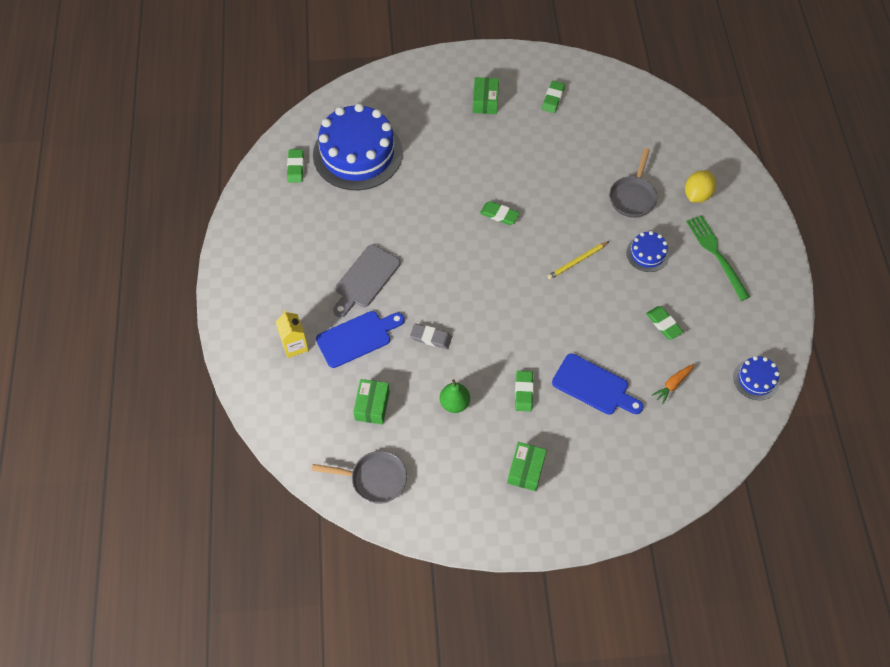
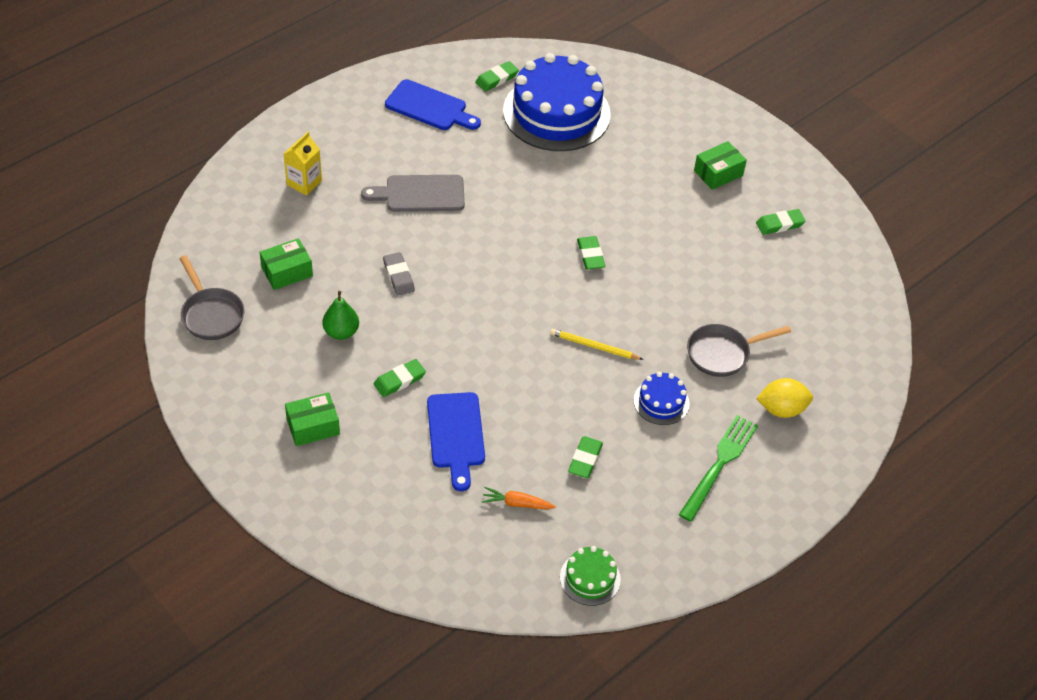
camera: 50 degrees right, 10 degrees down
(357, 338) = (350, 222): blue cutting board -> blue cutting board (429, 107)
(756, 379) = (590, 578): blue cake -> green cake

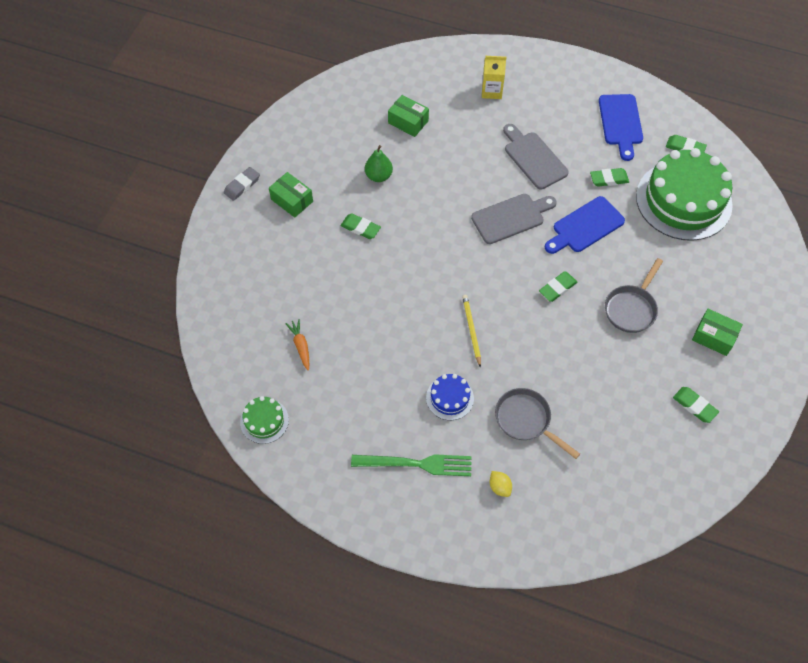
camera: 65 degrees right, 10 degrees up
(211, 314) = (345, 102): grey pan -> grey pan (631, 308)
(398, 276) = (449, 183): grey eraser -> grey eraser (242, 185)
(456, 435) = (336, 282): blue cutting board -> blue cutting board (585, 226)
(481, 248) = (511, 217): none -> grey cutting board
(556, 113) = (683, 200): blue cake -> green cake
(585, 459) = (365, 371): green eraser -> green eraser (609, 179)
(781, 409) = (499, 487): yellow lemon -> yellow lemon, size x0.60

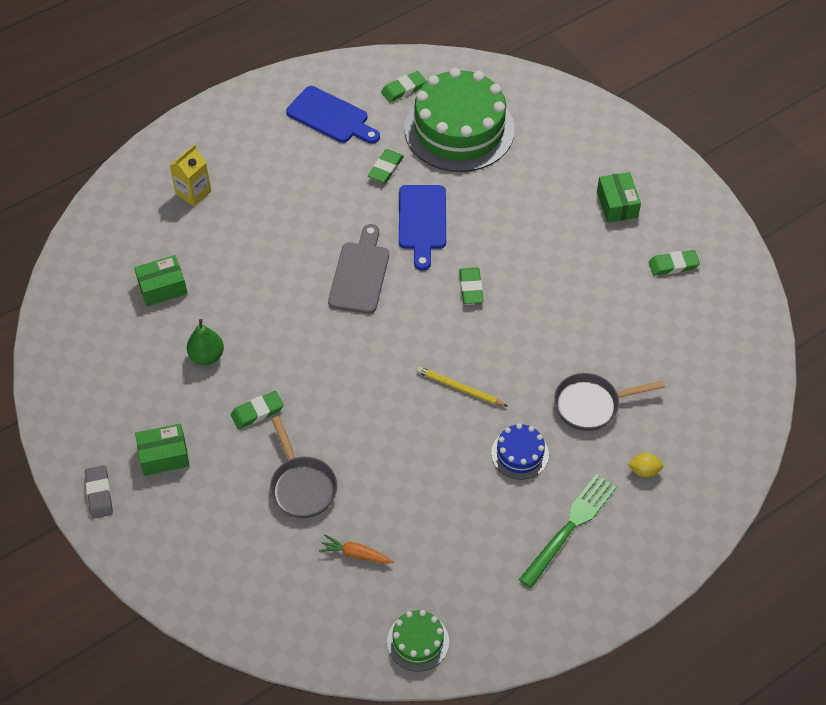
camera: 55 degrees left, 5 degrees down
(533, 158) = (307, 211): grey cutting board -> none
(631, 308) = (539, 245): grey pan -> grey pan (302, 486)
(713, 337) = (617, 204): green box -> green box turned 75 degrees counterclockwise

